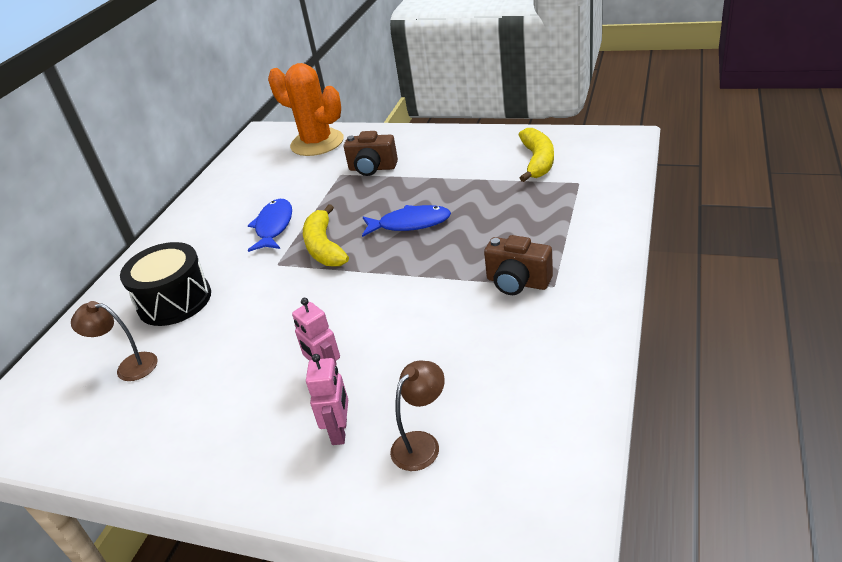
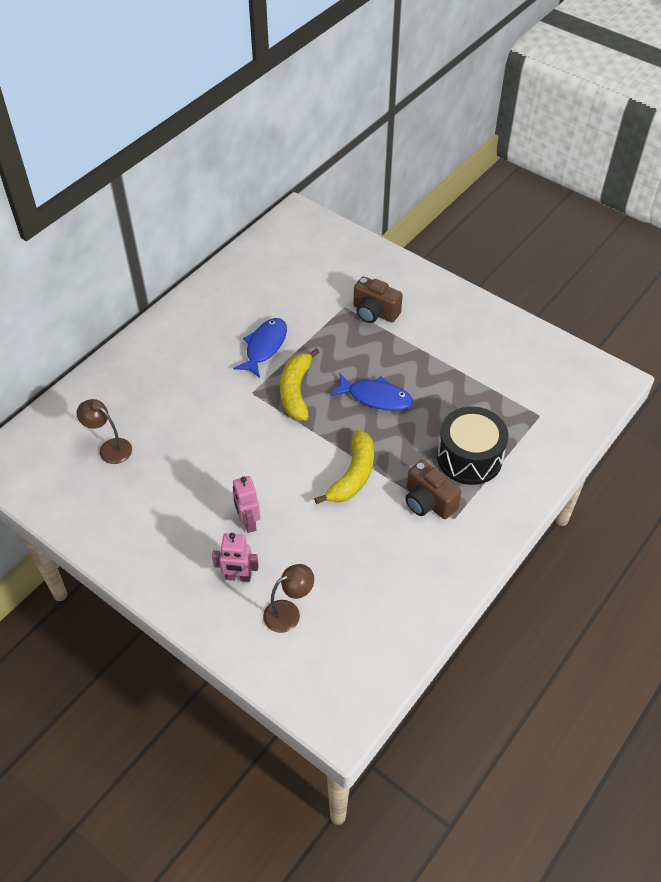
camera: 15 degrees right, 15 degrees up
(174, 301) = (160, 395): black drum -> black drum (469, 457)
(317, 143) = (340, 253): orange cactus -> none
(340, 432) = (238, 577): pink robot -> pink robot turned 75 degrees clockwise
(537, 161) = (520, 372): yellow banana -> yellow banana (353, 475)

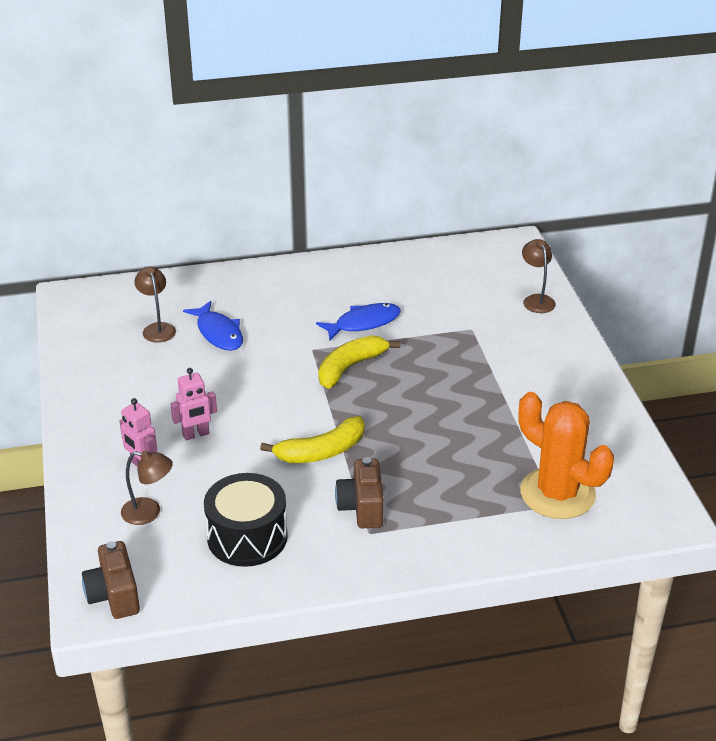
camera: 40 degrees right, 15 degrees down
(248, 522) = (196, 434): pink robot -> pink robot turned 135 degrees counterclockwise
(361, 256) = (536, 300): none -> brown lamp
(374, 312) = (494, 346): brown camera -> brown camera (114, 595)
(376, 397) = (414, 408): blue fish -> blue fish (218, 333)
(469, 457) = (442, 497): black drum -> black drum (247, 537)
(533, 406) = (557, 494): none -> orange cactus

